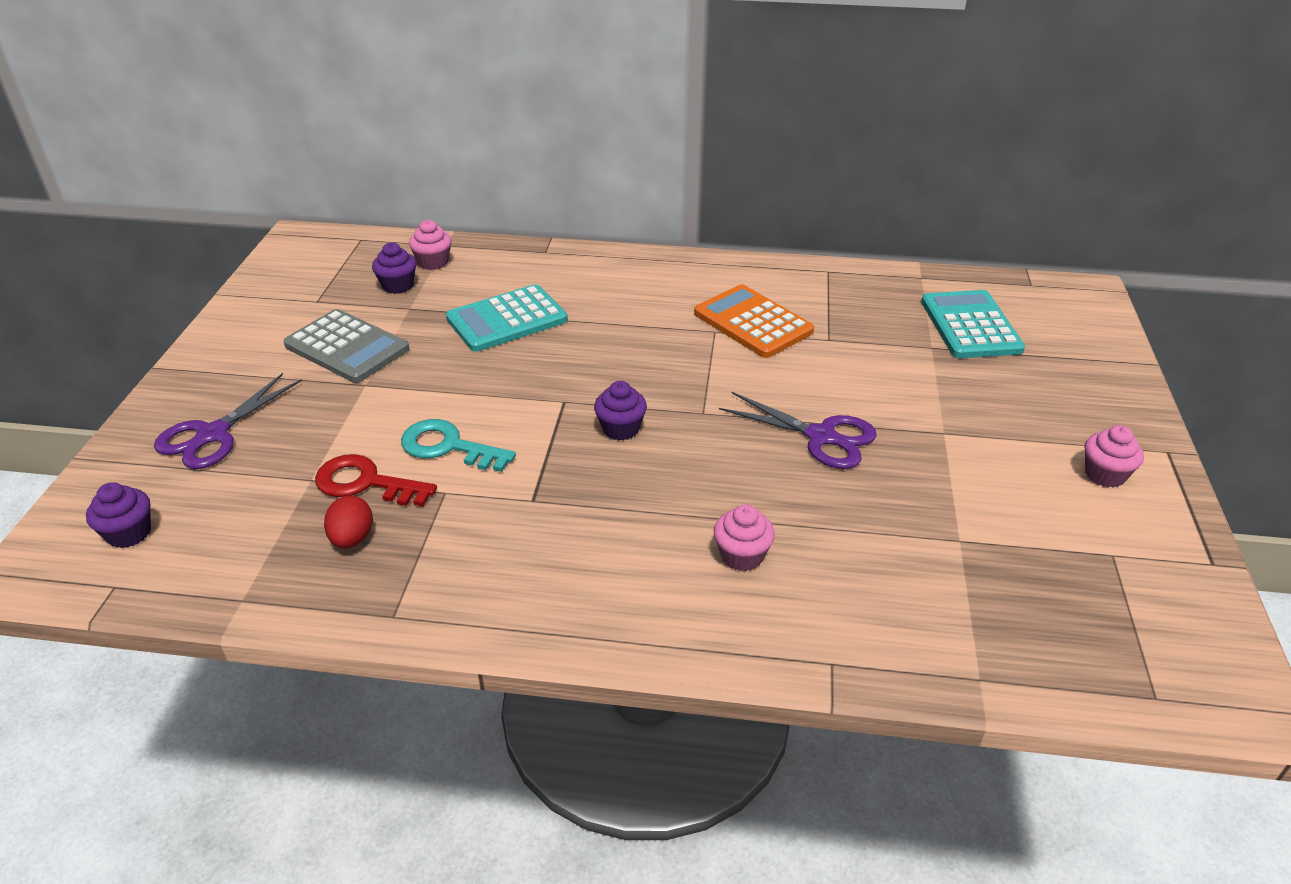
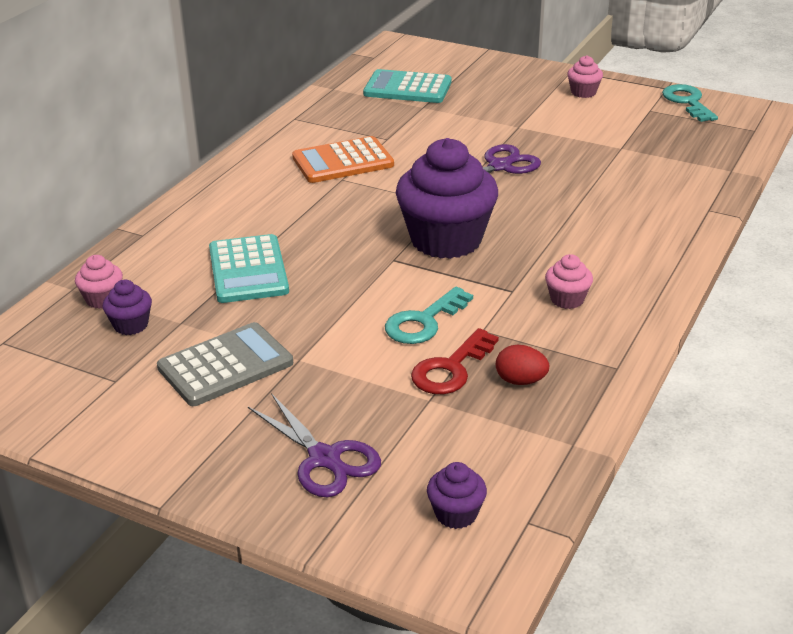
camera: 70 degrees left, 5 degrees down
(620, 429) = (446, 240): purple cupcake -> purple cupcake, size x2.30
(742, 556) = (607, 219): pink cupcake -> pink cupcake (567, 299)
(1184, 596) = (687, 102): none -> turquoise key

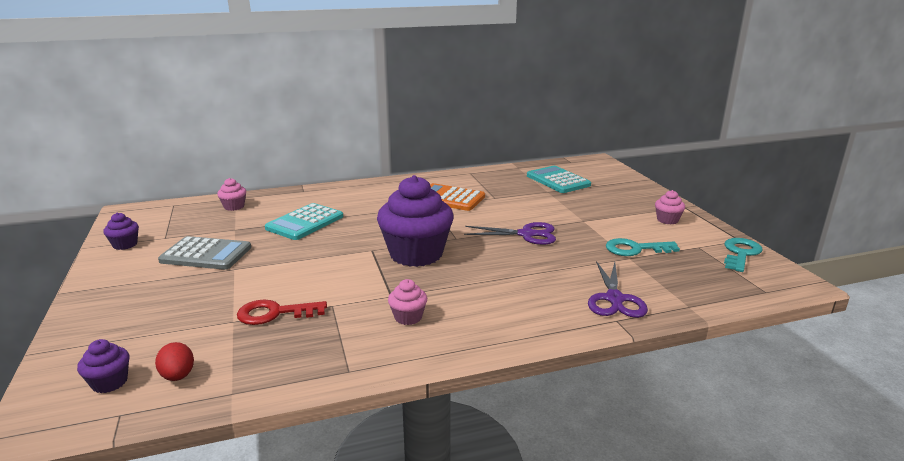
camera: 45 degrees right, 10 degrees down
(131, 325) = (218, 221): purple cupcake -> purple cupcake (125, 245)
(324, 458) = (138, 316): purple scissors -> purple scissors (614, 299)
(424, 322) = (317, 284): turquoise key -> turquoise key (635, 249)
(520, 381) = (288, 341): red egg -> red egg (178, 376)

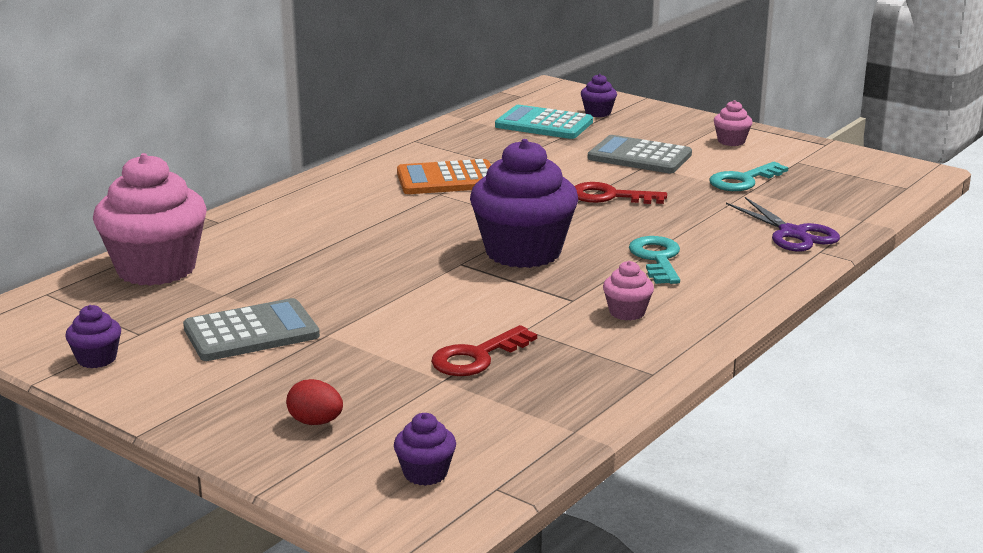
camera: 35 degrees left, 0 degrees up
(178, 376) = (489, 441): red egg -> red egg (315, 422)
(234, 207) = (156, 269): pink cupcake -> pink cupcake, size x2.30
(305, 222) = (309, 259): turquoise calculator -> none
(526, 234) = (610, 196): purple scissors -> red key
(587, 214) = (639, 156): none -> grey calculator
(602, 181) = (598, 113): none -> purple cupcake
(740, 253) = (843, 158): turquoise key -> turquoise key (657, 259)

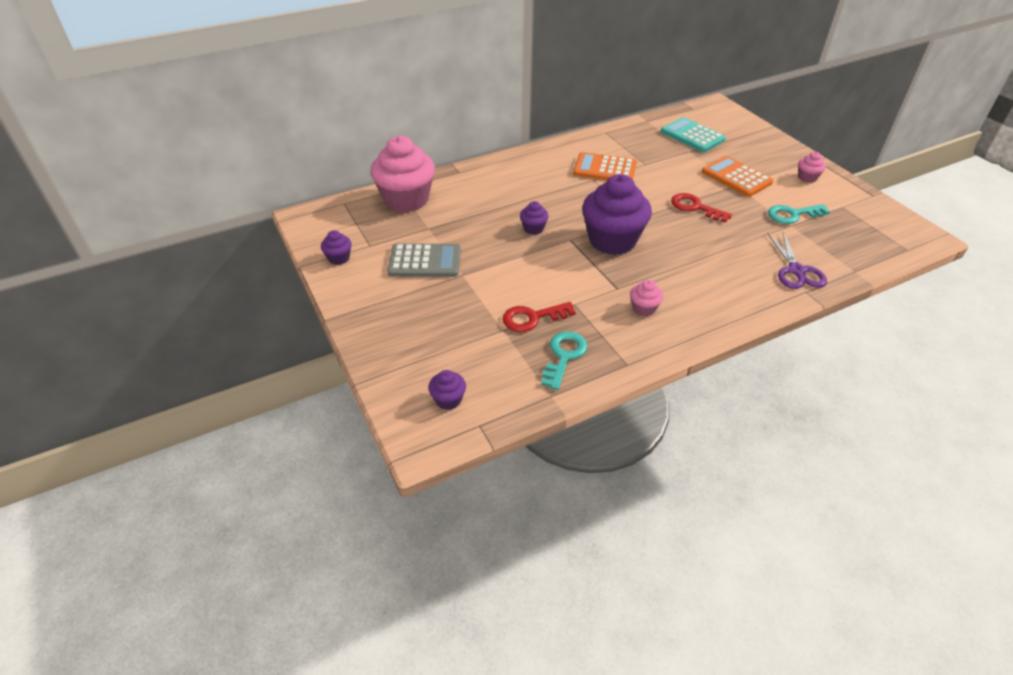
camera: 25 degrees right, 20 degrees up
(315, 422) = (416, 340): red egg -> none
(598, 113) = (733, 133): purple cupcake -> purple cupcake (533, 228)
(639, 156) = (736, 177): grey calculator -> orange calculator
(657, 259) = (691, 268): turquoise key -> turquoise key (564, 356)

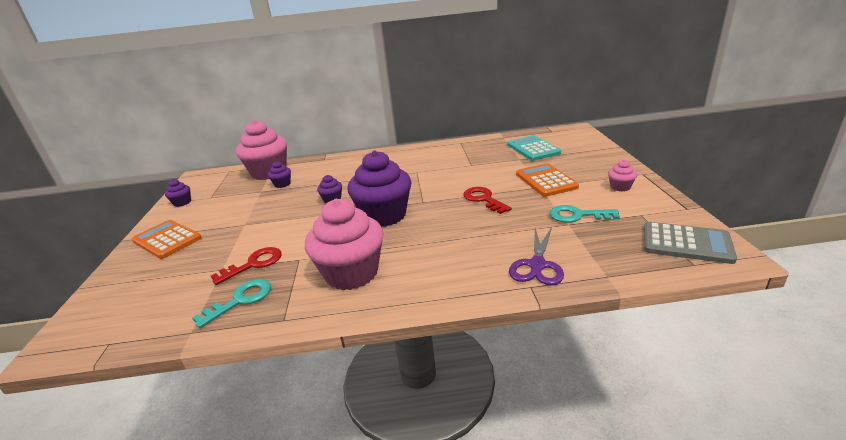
camera: 25 degrees right, 15 degrees down
(425, 261) = (231, 212): grey calculator -> grey calculator (686, 243)
(448, 400) = (115, 316): purple cupcake -> purple cupcake (282, 184)
(532, 318) = (254, 264): red key -> red key turned 135 degrees clockwise
(604, 169) = (433, 165): orange calculator -> orange calculator (167, 240)
(643, 308) = (351, 273): pink cupcake -> pink cupcake, size x2.30

